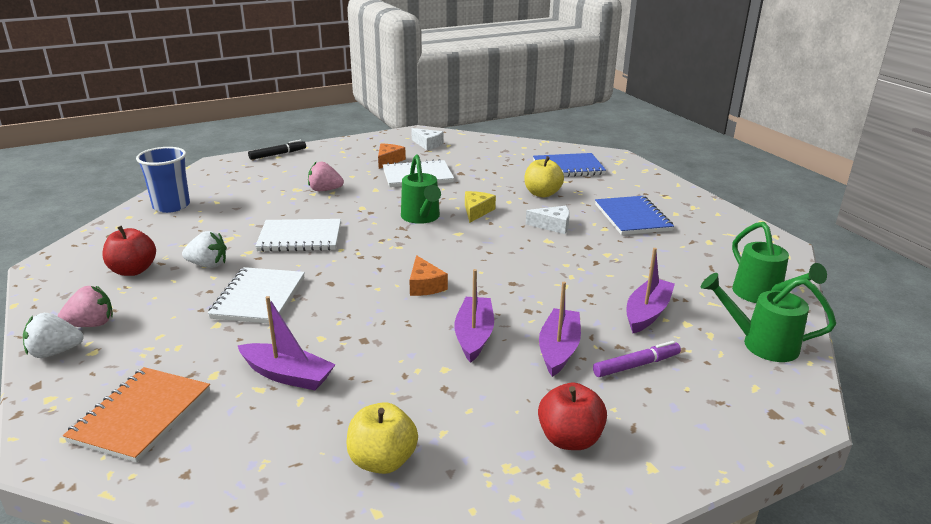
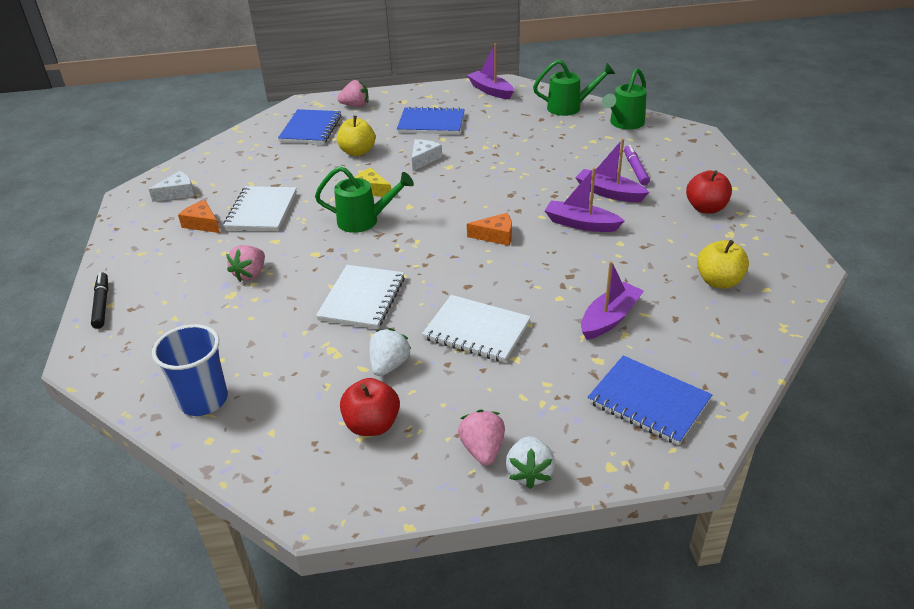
camera: 70 degrees left, 10 degrees up
(141, 416) = (648, 402): orange notebook -> blue notebook
(632, 177) = (355, 106): none -> pink strawberry
(647, 313) = (575, 151): purple boat -> purple boat (490, 91)

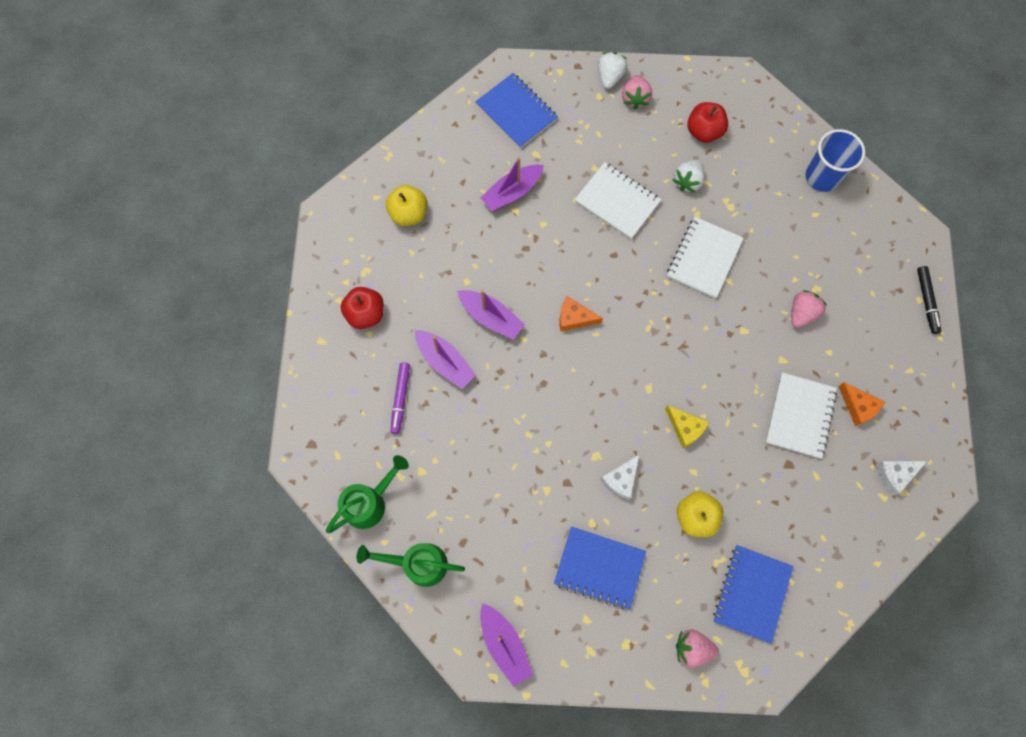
camera: 170 degrees left, 35 degrees up
(364, 221) = (696, 372): green watering can -> none

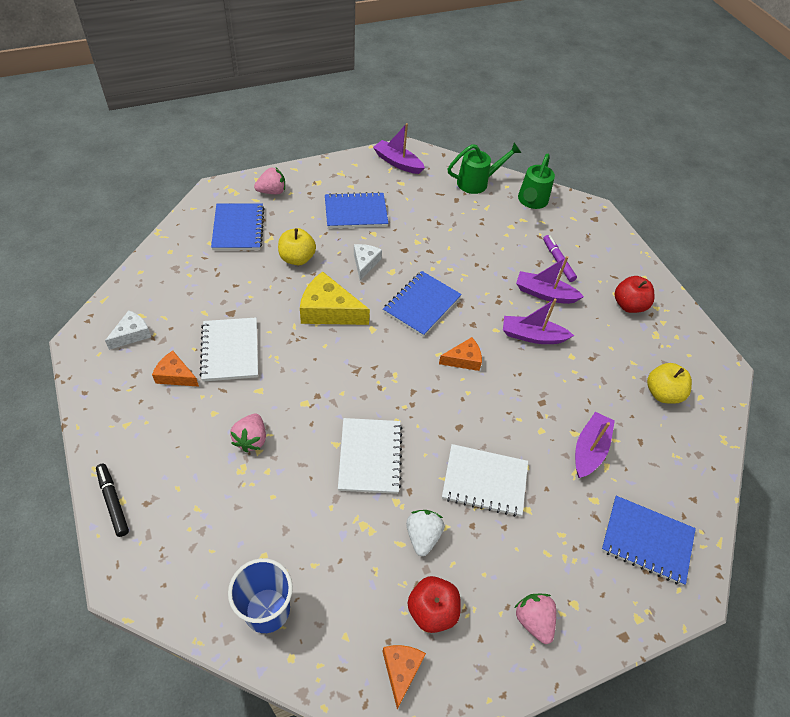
camera: 150 degrees right, 20 degrees down
(584, 398) = (422, 305): none -> blue notebook
(610, 77) = (578, 638): white strawberry -> none
(685, 428) = (328, 310): yellow cheese -> yellow cheese, size x1.71
(740, 107) = (401, 670): none -> orange cheese

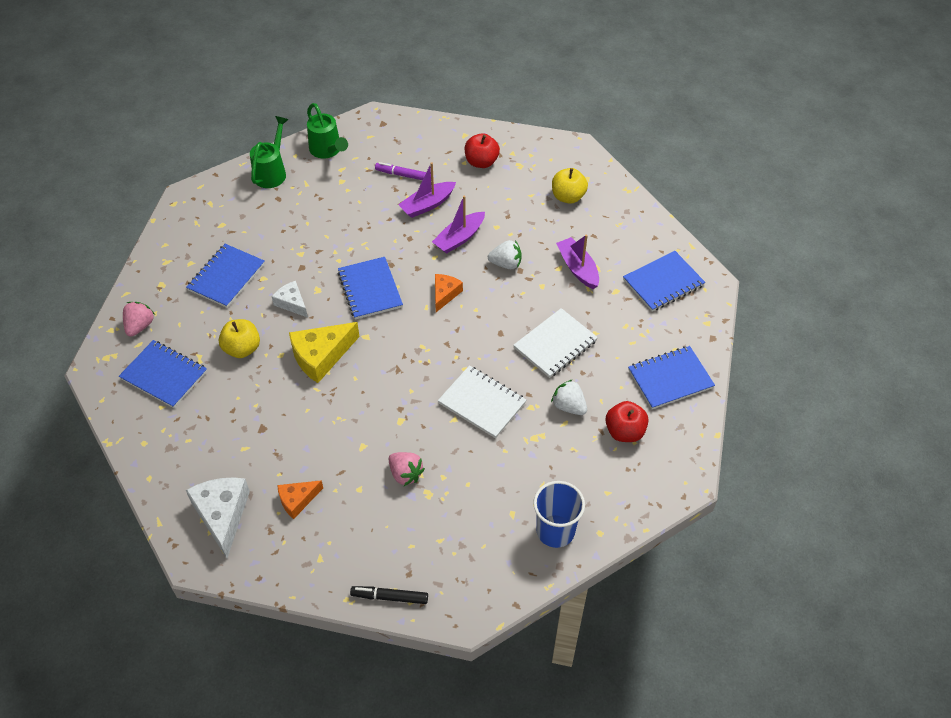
camera: 50 degrees left, 0 degrees up
(132, 334) = (222, 515): white cheese -> white cheese, size x1.71
(230, 350) = (304, 448): white notebook -> none
(397, 163) = (194, 212): purple boat -> none
(401, 670) = (651, 472): orange cheese -> none
(533, 620) = (670, 379): pink strawberry -> blue notebook
(538, 387) = (506, 264): none -> white strawberry

